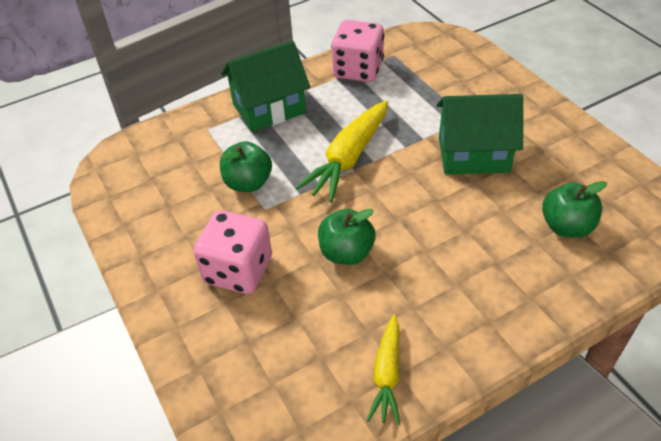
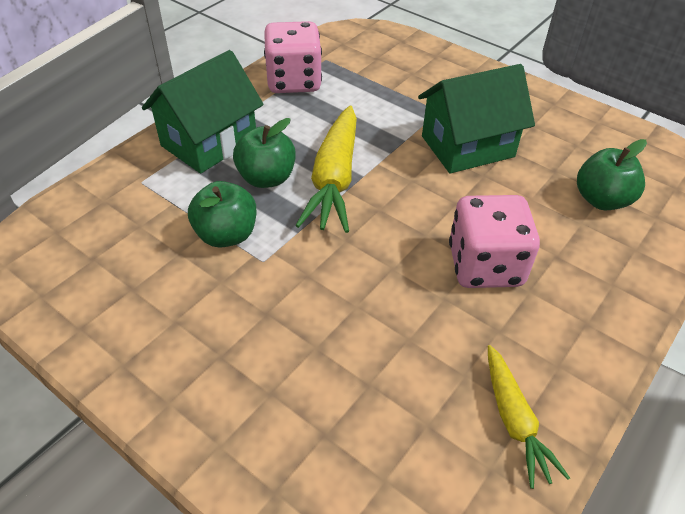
camera: 25 degrees left, 0 degrees up
(238, 270) = (267, 346): pink dice -> pink dice (485, 266)
(346, 253) = (389, 288): green apple -> green apple (266, 178)

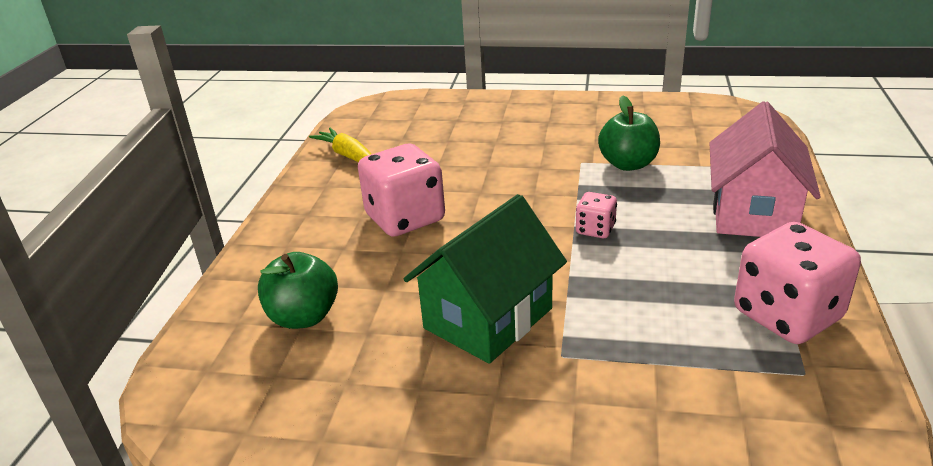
camera: 155 degrees right, 15 degrees down
(209, 142) = (753, 213): green house -> pink house
(266, 178) = (655, 207): green apple -> none
(334, 179) = (595, 229): yellow carrot -> pink dice

